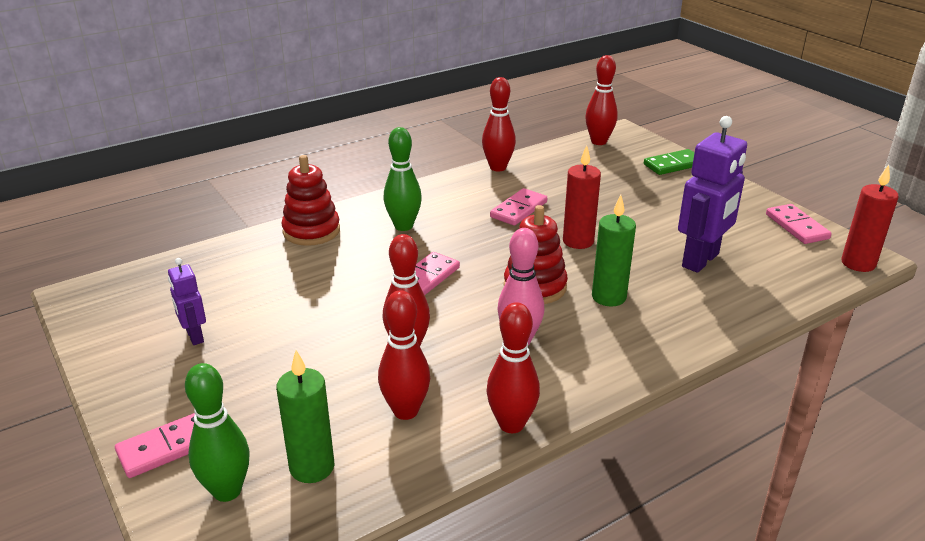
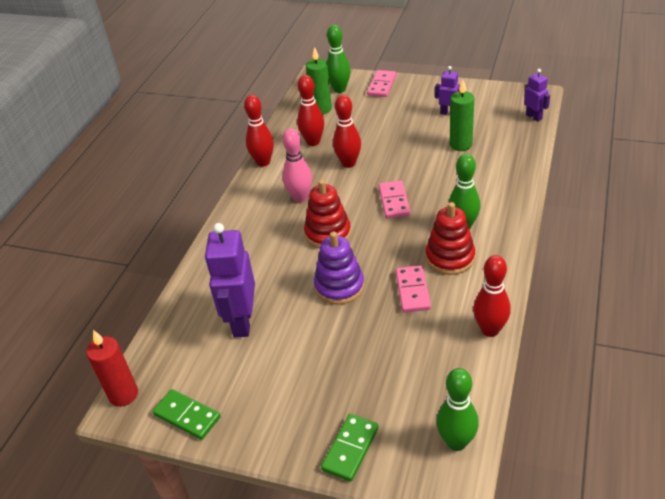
camera: 145 degrees right, 10 degrees up
(142, 274) = (534, 117): none -> purple robot
(311, 231) = (507, 188): red stacking toy -> red stacking toy (450, 258)
(578, 241) = (339, 286): red candle -> purple stacking toy
(598, 142) = (456, 442): red bowling pin -> green bowling pin
(608, 297) = (278, 253): green candle -> green candle (460, 145)
(796, 226) = (187, 416): pink domino -> green domino

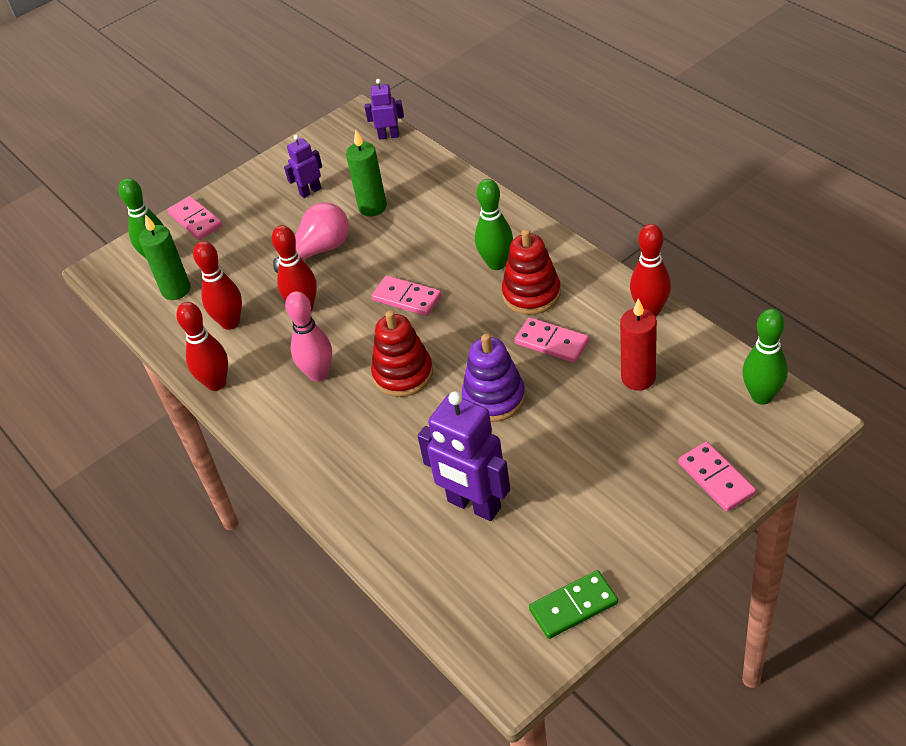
camera: 55 degrees left, 5 degrees up
(123, 394) = (494, 662): red candle -> red candle (638, 378)
(350, 448) = (716, 479): green domino -> pink domino
(401, 143) = (318, 251): none -> pink light bulb

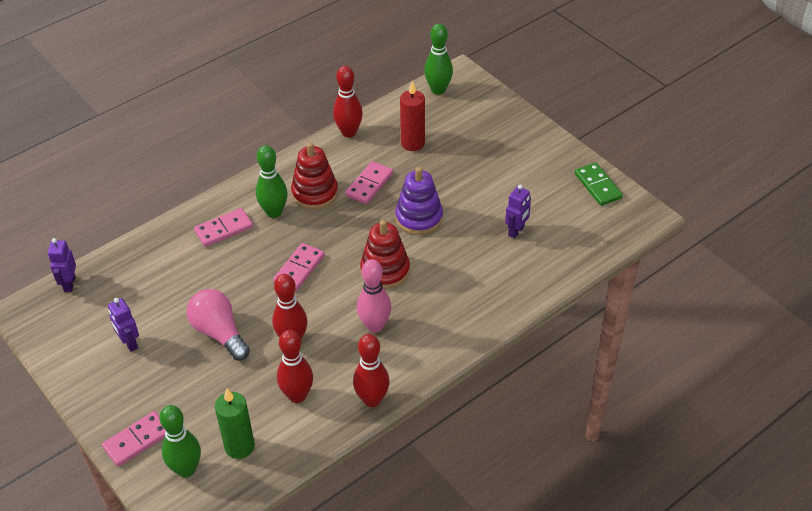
camera: 95 degrees left, 0 degrees up
(372, 207) = (172, 294): green candle -> none
(473, 505) = (516, 231): purple robot -> purple robot, size x0.53
(716, 479) = (503, 116): pink domino -> pink domino (224, 229)

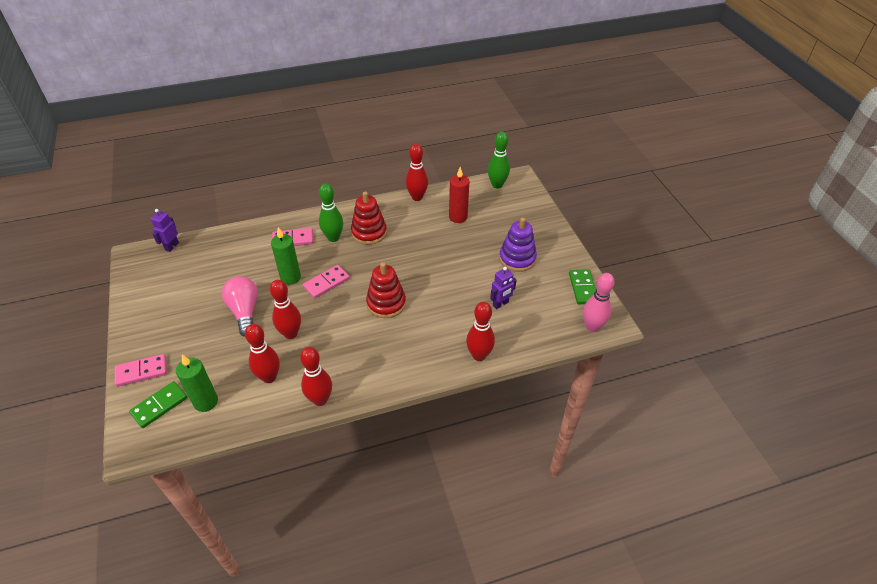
camera: 20 degrees right, 0 degrees up
(129, 343) = (182, 299): purple robot -> none
(186, 469) = (159, 406): green bowling pin -> green domino
(250, 276) = (290, 277): none -> green candle
(369, 184) = (410, 237): pink domino -> none
(375, 326) = (355, 342): pink bowling pin -> pink bowling pin (592, 327)
(419, 218) = (432, 272): purple stacking toy -> purple stacking toy (517, 258)
(522, 295) = (479, 355): none -> red bowling pin

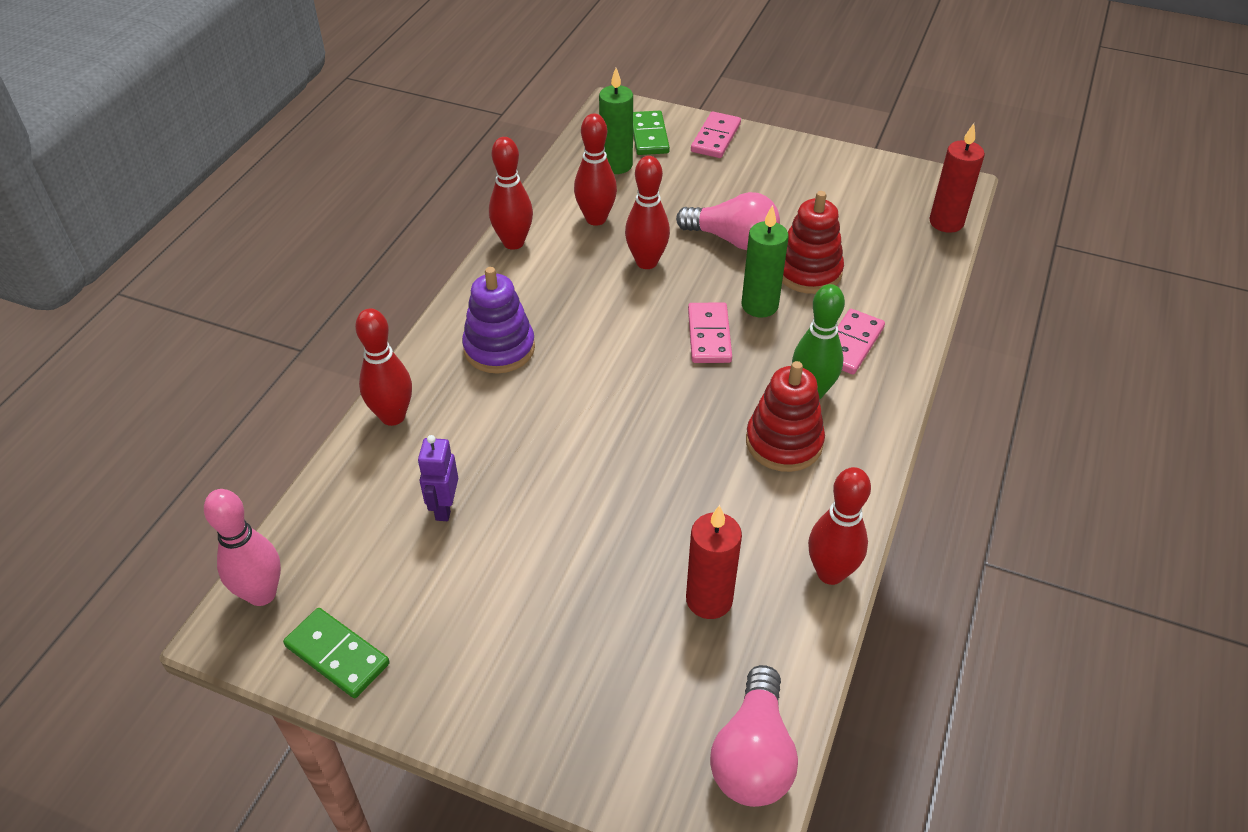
camera: 130 degrees right, 0 degrees up
(172, 246) = (946, 222): purple robot -> red candle
(386, 303) = (598, 376): red stacking toy -> red stacking toy (808, 272)
(497, 185) = (753, 756): green bowling pin -> pink light bulb
(517, 258) = (509, 610): purple stacking toy -> purple stacking toy (499, 348)

